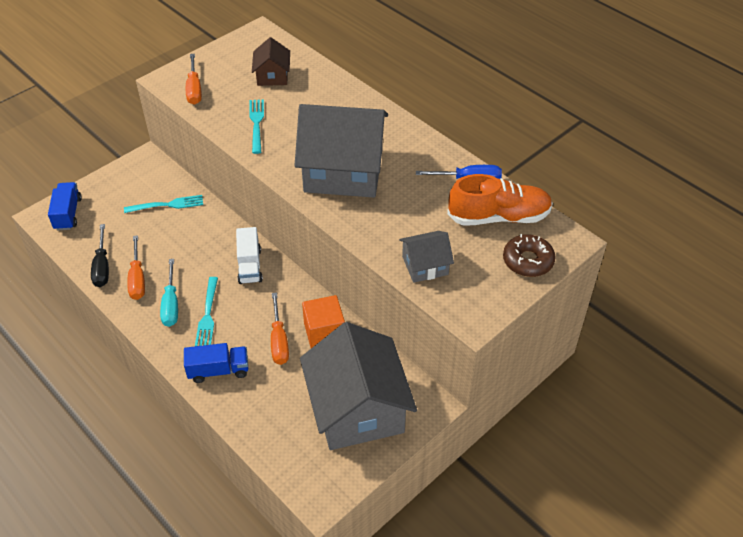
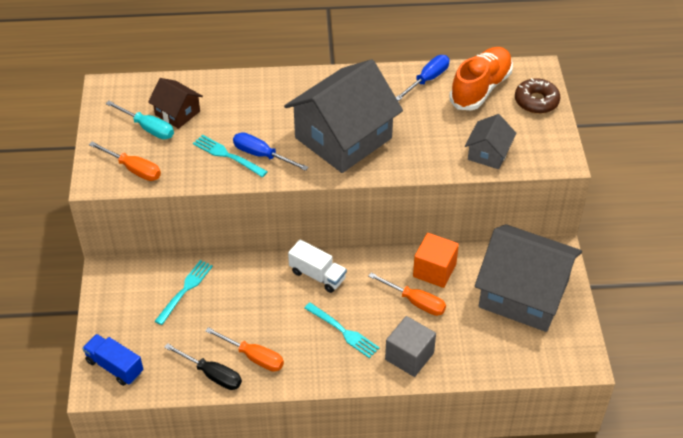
camera: 50 degrees left, 0 degrees up
(171, 304) = (307, 349): turquoise screwdriver -> turquoise screwdriver (148, 128)
(218, 370) = (409, 356): blue truck -> grey cube
(276, 140) = (261, 155): none -> blue screwdriver

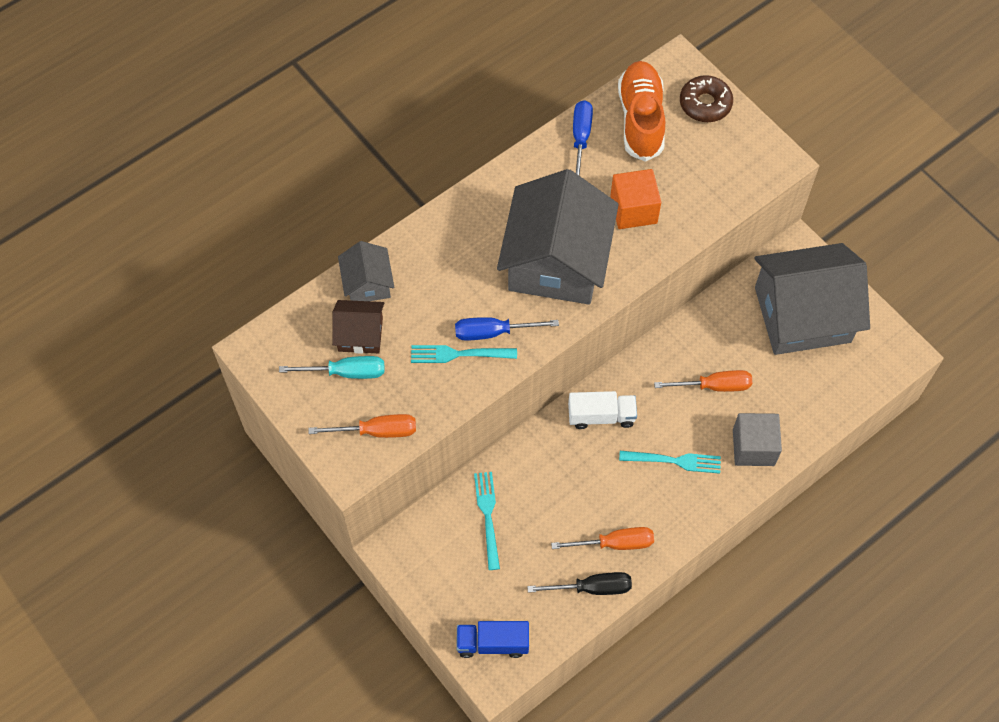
camera: 35 degrees left, 15 degrees up
(434, 270) = (704, 340): orange cube -> orange cube (633, 210)
(488, 153) = (708, 194): grey house -> grey house (367, 283)

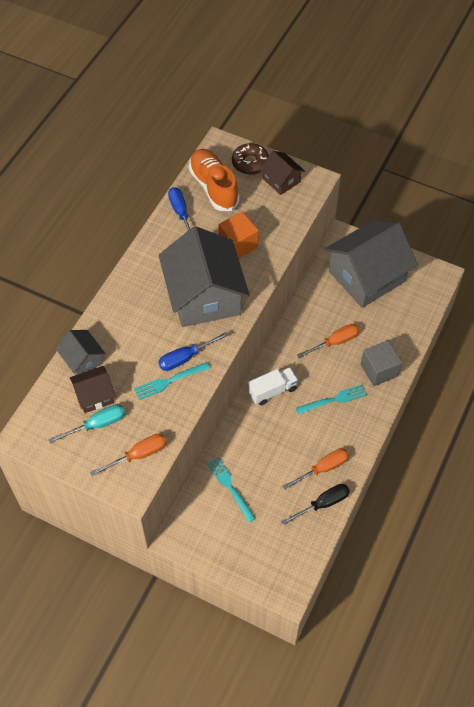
camera: 25 degrees left, 5 degrees down
(492, 643) = (275, 570): blue truck -> none
(734, 144) = (281, 180): none -> brown house

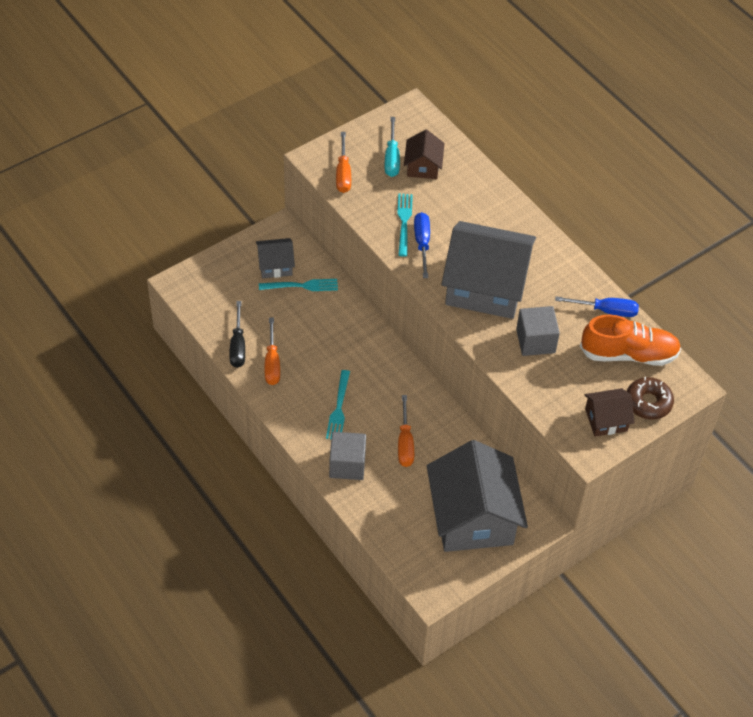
camera: 115 degrees right, 5 degrees down
(82, 360) = (466, 171): grey house -> grey house (275, 265)
(238, 244) = (535, 341): orange cube -> grey cube
(272, 391) = (381, 362): white truck -> none

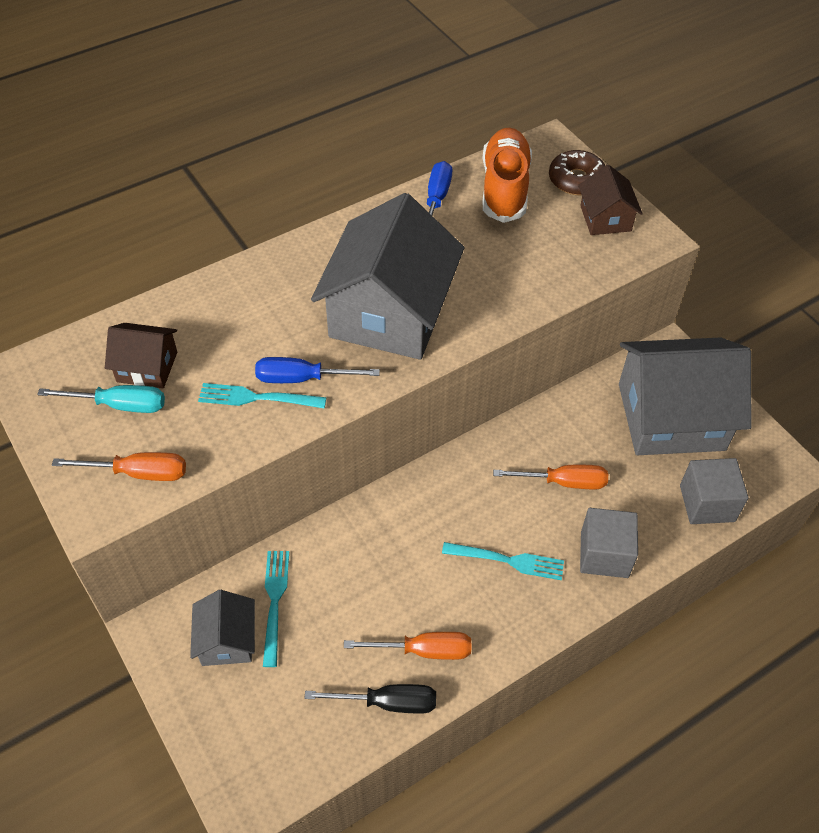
camera: 85 degrees left, 0 degrees up
(535, 341) = (485, 270): grey cube -> grey cube (707, 503)

